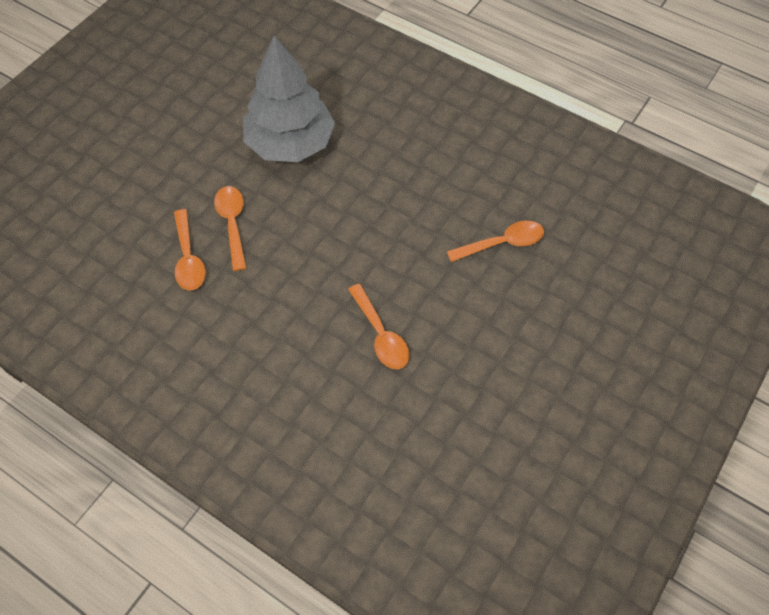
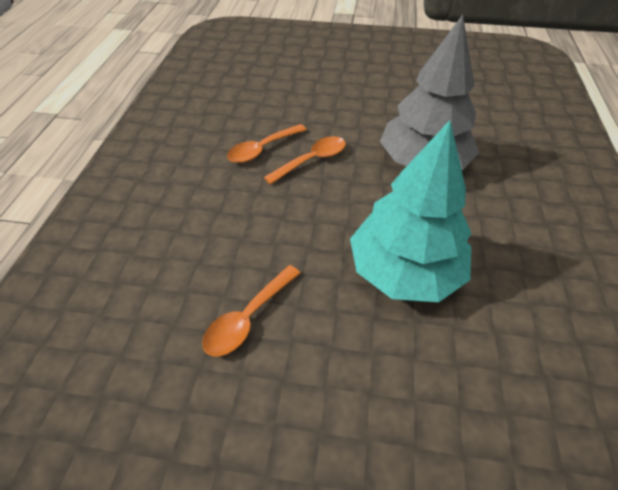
camera: 65 degrees right, 10 degrees down
(394, 216) = (404, 270): none -> turquoise tree
(502, 243) = (450, 403): orange spoon -> none

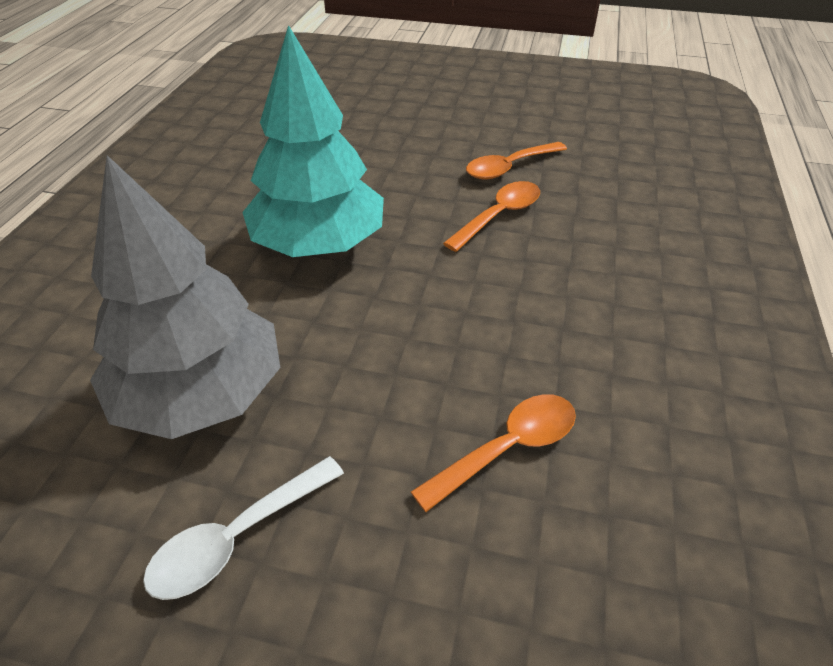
camera: 175 degrees left, 5 degrees down
(312, 160) = (408, 412): orange spoon -> orange spoon (509, 167)
(373, 117) = (237, 537): none -> white spoon

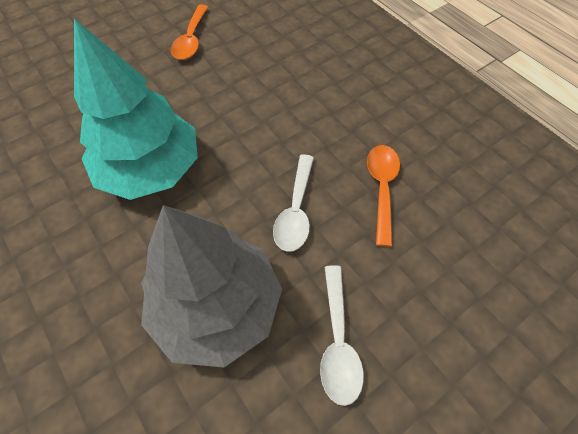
camera: 50 degrees left, 15 degrees up
(383, 383) = (295, 210): none -> white spoon
(499, 216) = (226, 74): orange spoon -> none

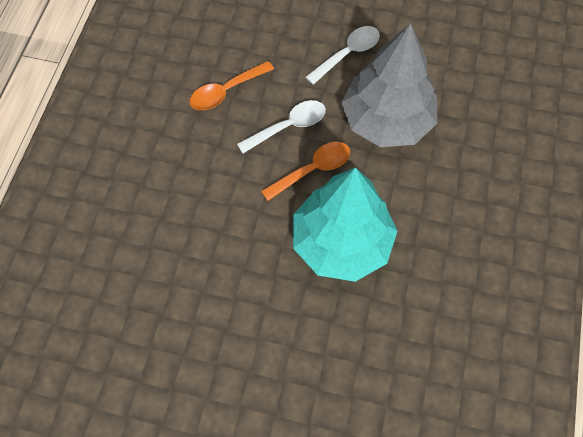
camera: 130 degrees left, 5 degrees up
(191, 39) = (180, 348): orange spoon -> orange spoon (312, 170)

